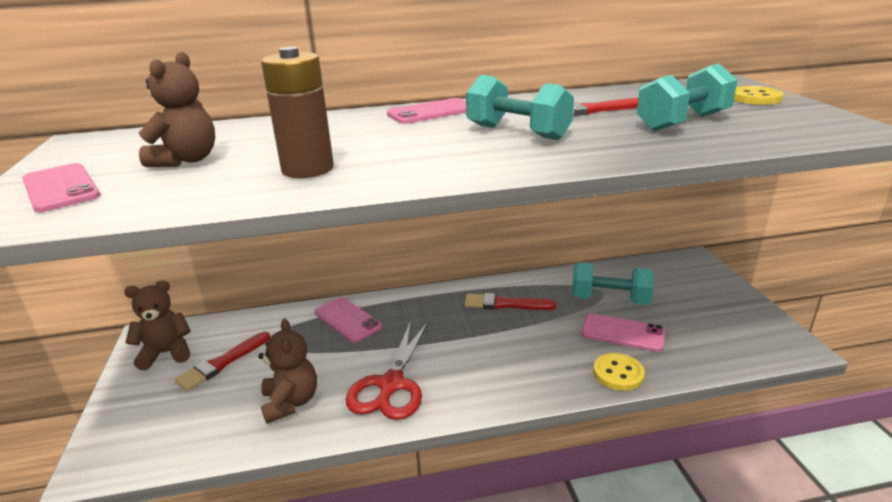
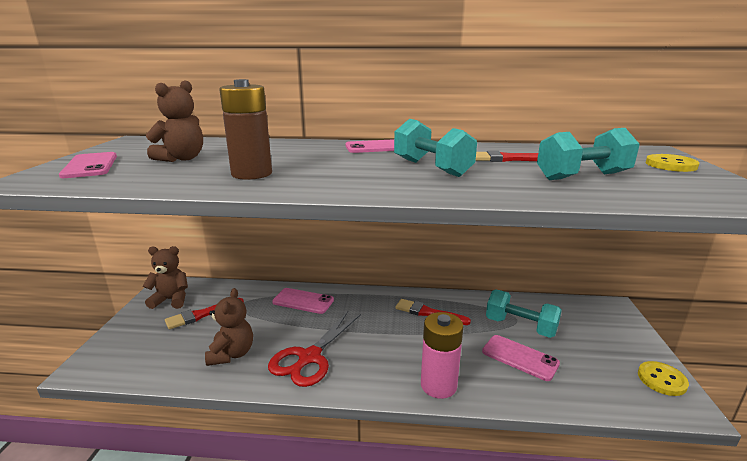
camera: 15 degrees right, 5 degrees down
(347, 320) = (303, 301): pink phone -> pink phone turned 45 degrees counterclockwise
(552, 382) = (438, 385): none -> pink battery
(618, 373) = (500, 392): yellow button -> yellow button (661, 380)

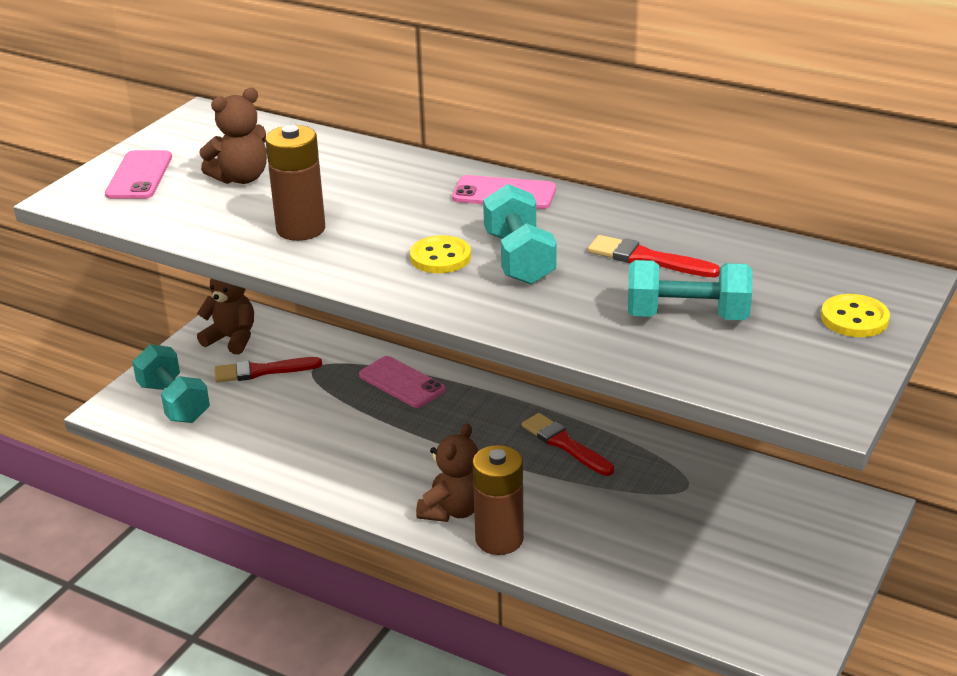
camera: 25 degrees right, 10 degrees up
(232, 354) = (277, 434): brown teddy bear -> brown teddy bear (453, 510)
(309, 358) = (365, 464): red scissors -> none
(438, 385) = (499, 539): pink battery -> brown battery
(520, 327) = (681, 498): turquoise dumbbell -> turquoise dumbbell (174, 402)
(520, 357) = (636, 537): pink phone -> none
(661, 380) = (804, 616): yellow button -> yellow button (440, 257)

